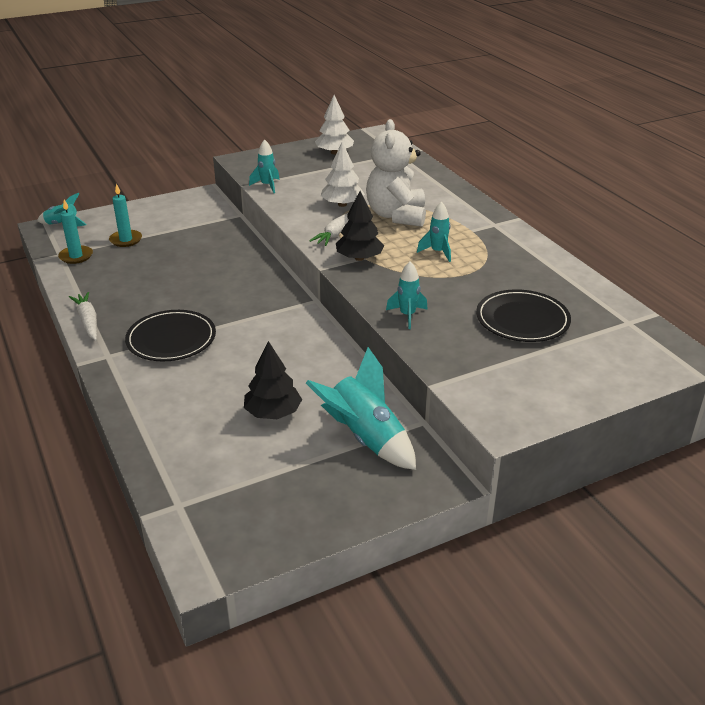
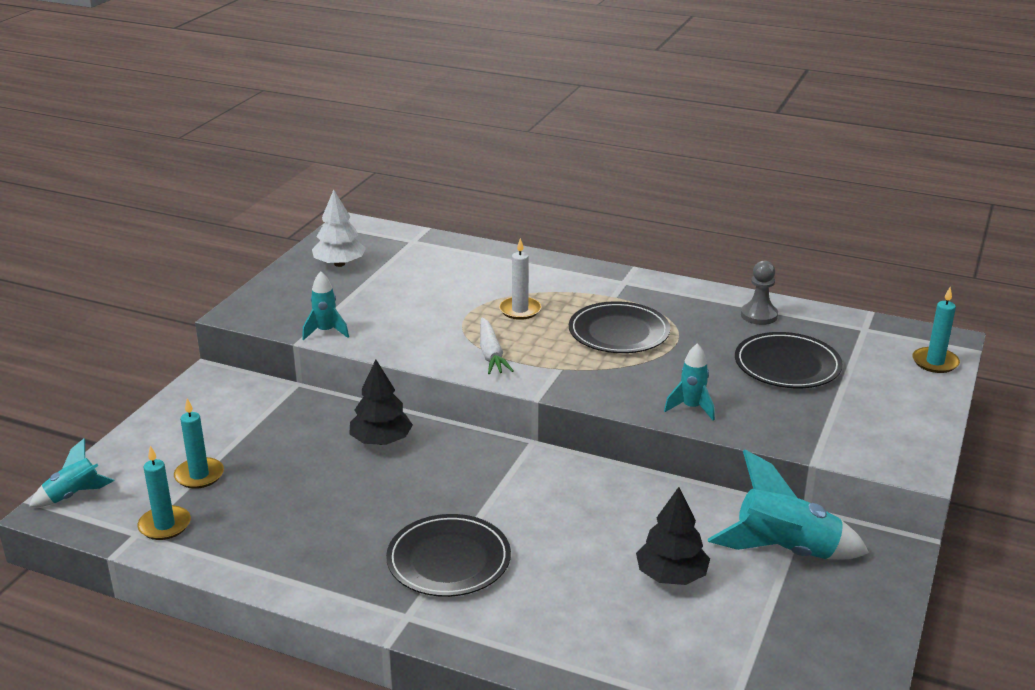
camera: 40 degrees left, 5 degrees down
(88, 321) = (316, 592): white carrot -> none
(342, 204) = (445, 320): white tree -> none
(359, 258) = (556, 371): black tree -> black tree (381, 441)
(396, 215) = (520, 310): white teddy bear -> white candle
(438, 252) = (619, 332): turquoise rocket -> black plate
(557, 281) = (759, 315): none -> grey pawn
(648, 368) = (935, 362): none -> turquoise candle

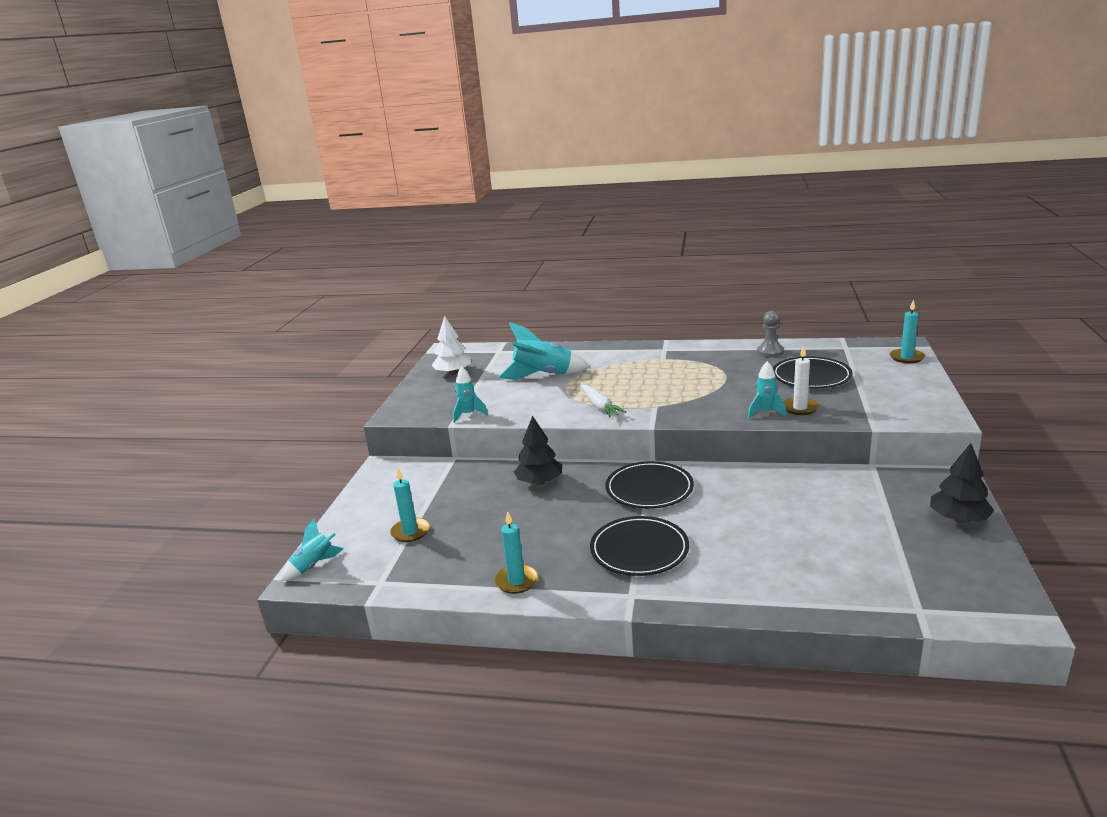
camera: 10 degrees left, 5 degrees down
(164, 525) = (400, 572): turquoise candle -> turquoise candle (516, 581)
(520, 310) = (603, 377): white candle -> white candle (800, 408)
(619, 332) = (682, 378): black plate -> black plate (649, 489)
(671, 576) = (810, 526): black tree -> black tree (959, 519)
(785, 551) = (878, 494): turquoise rocket -> turquoise rocket (543, 376)

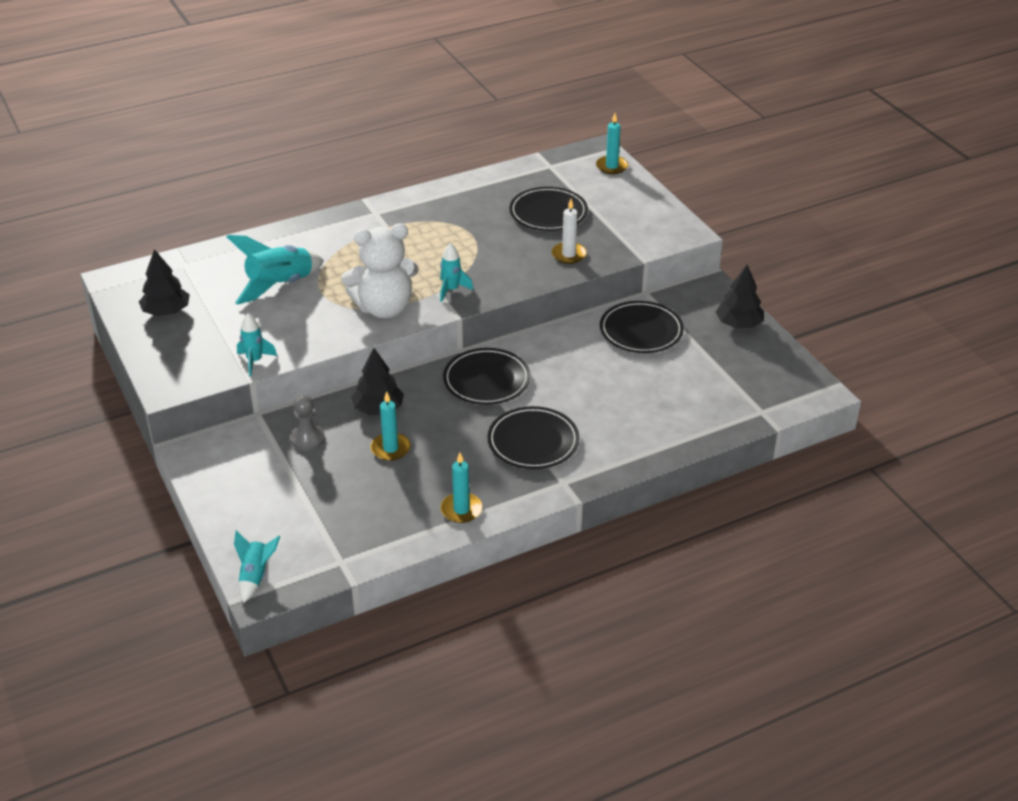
camera: 40 degrees left, 15 degrees up
(410, 532) = (310, 506): turquoise candle -> turquoise candle (390, 449)
(453, 373) = (166, 311): white tree -> black tree
(600, 406) = (384, 308): white carrot -> white teddy bear
(765, 412) = (544, 269): turquoise rocket -> turquoise rocket (451, 290)
(770, 352) = (486, 190): grey pawn -> grey pawn (308, 439)
(838, 494) = (641, 330): none -> black plate

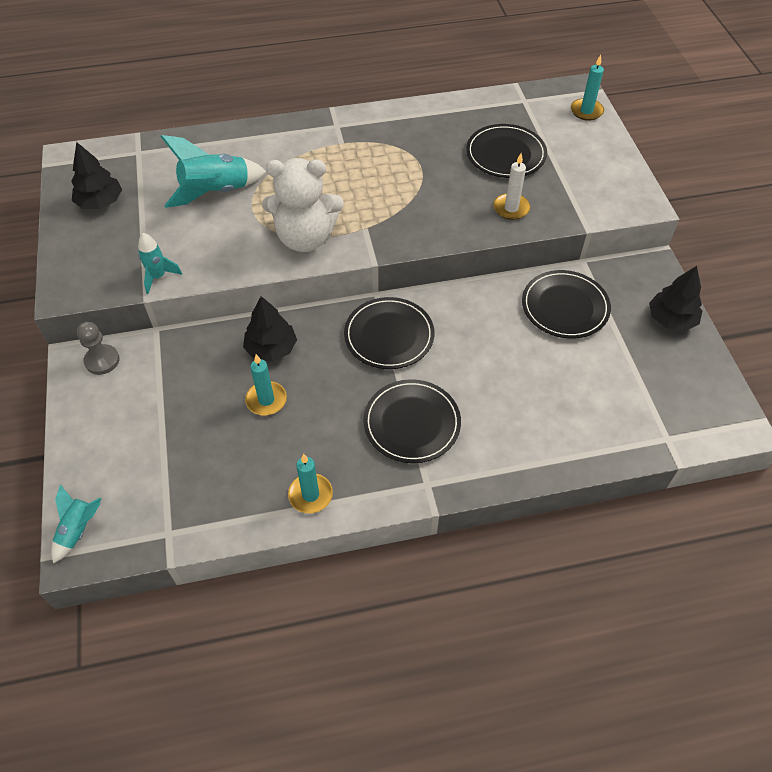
camera: 15 degrees right, 15 degrees up
(308, 439) = (191, 370): grey pawn -> grey pawn (102, 360)
(451, 290) = (379, 229): turquoise rocket -> none

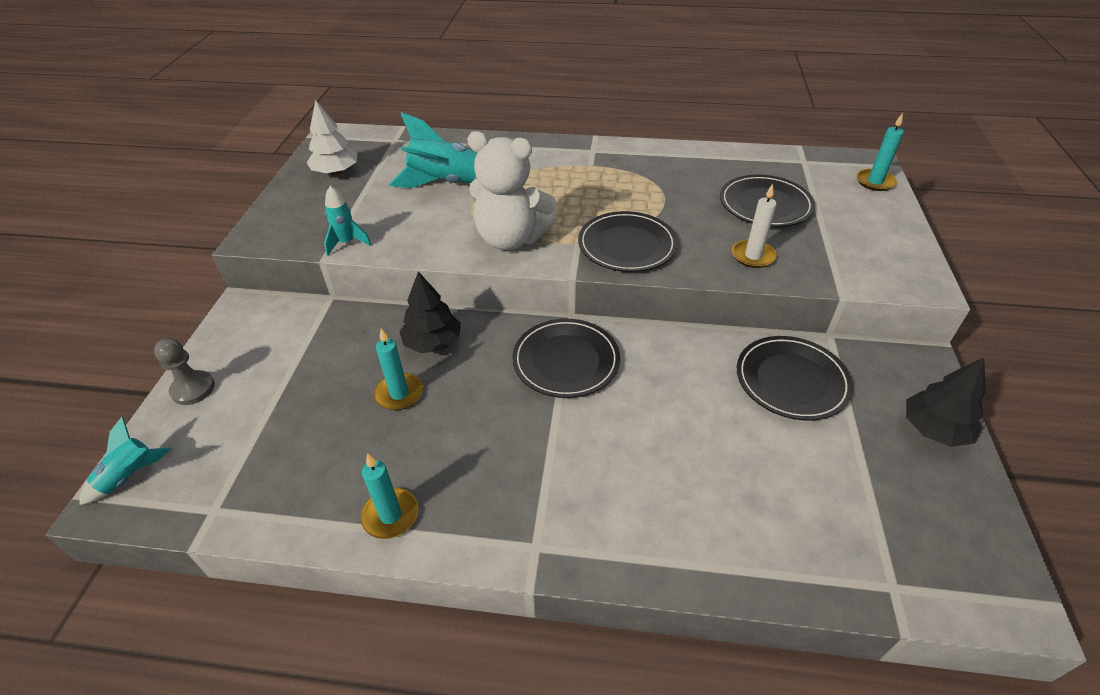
camera: 20 degrees right, 10 degrees down
(100, 202) = (336, 172): black tree -> white tree
(102, 360) = (264, 313): grey pawn -> grey pawn (193, 389)
(412, 423) = (549, 465): black plate -> black plate (627, 245)

